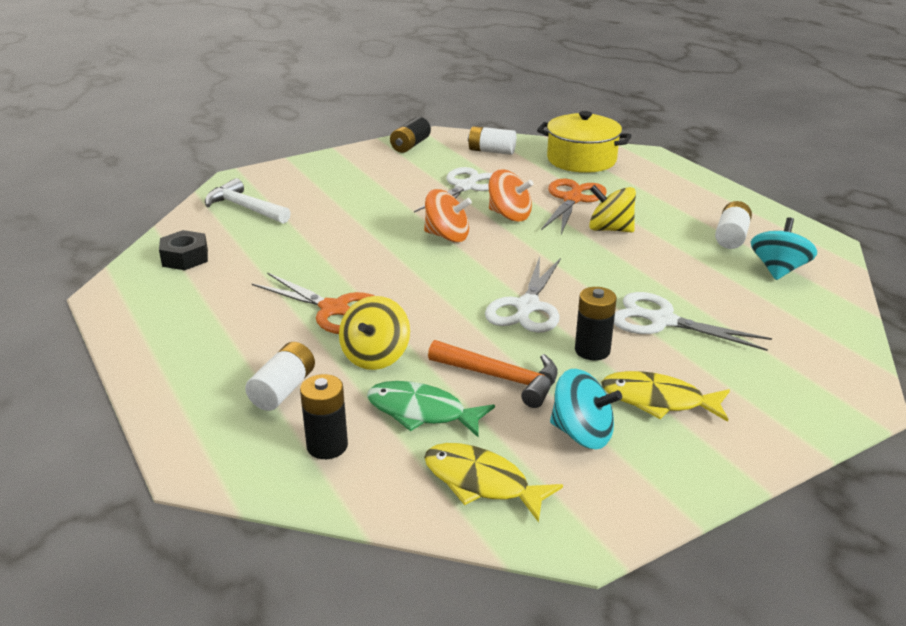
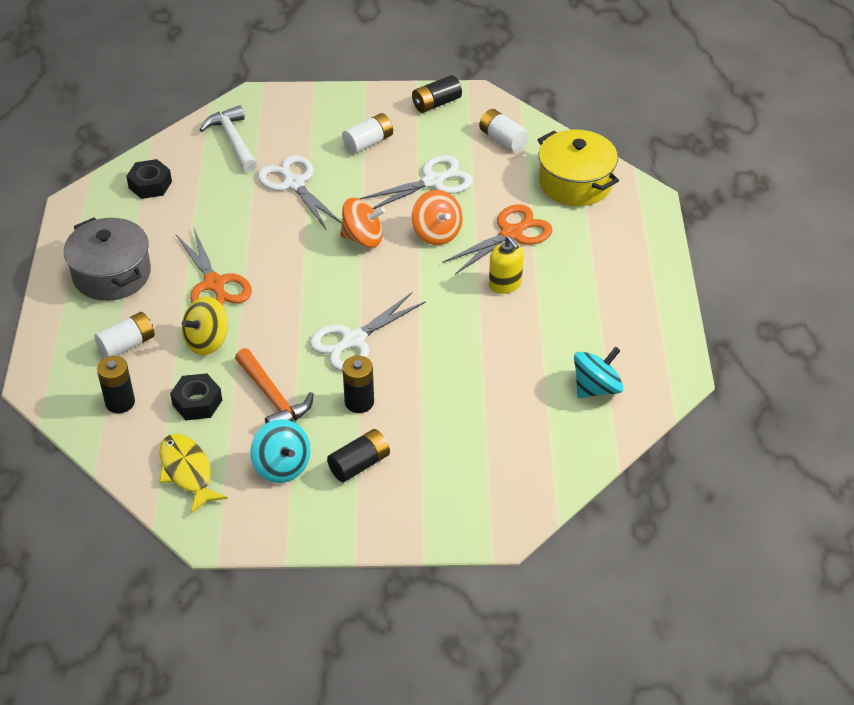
camera: 30 degrees right, 15 degrees up
(206, 336) = (112, 274): none -> grey pot
(421, 412) = (197, 402): green fish -> black nut
(447, 236) = (363, 238): orange spinning top -> orange spinning top turned 45 degrees counterclockwise
(610, 229) = (505, 284): yellow spinning top -> yellow soap dispenser
(658, 400) = (359, 464): yellow fish -> black battery
(661, 321) = (440, 397): white scissors -> white scissors (294, 183)
(731, 237) = (601, 335): white battery -> white battery (368, 143)

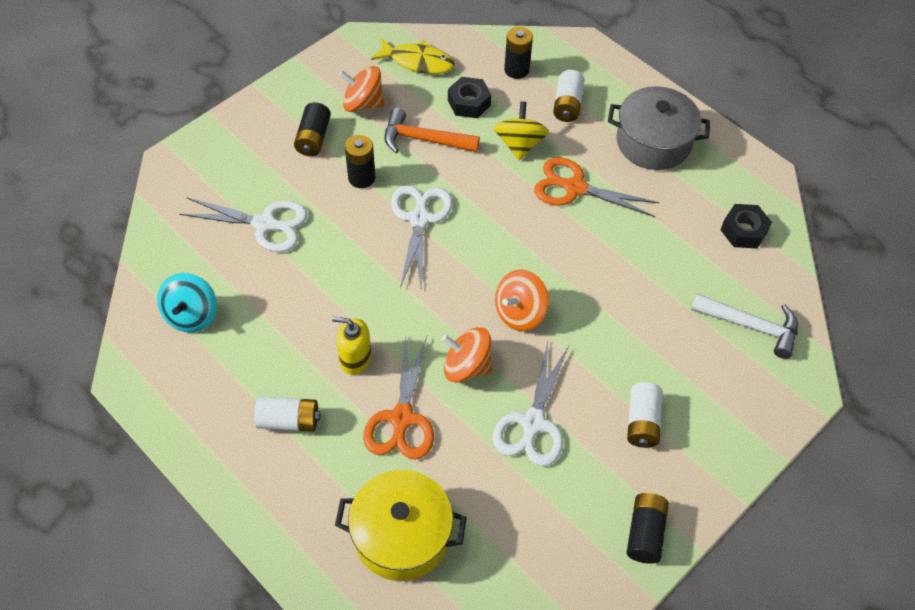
camera: 135 degrees right, 10 degrees up
(282, 466) = (363, 103): turquoise spinning top -> orange spinning top
(294, 183) = (642, 322): white scissors -> white scissors (265, 224)
(503, 139) = (528, 537): white battery -> white battery (289, 421)

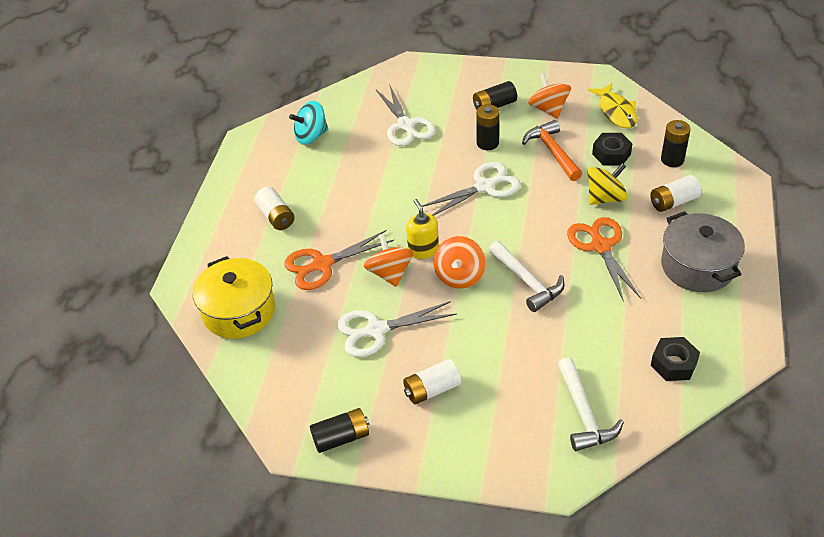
camera: 60 degrees right, 10 degrees down
(355, 359) = (346, 219): yellow soap dispenser -> yellow soap dispenser (423, 250)
(520, 313) = (459, 276): orange spinning top -> orange spinning top turned 90 degrees counterclockwise
(571, 267) = (527, 282): none -> white hammer

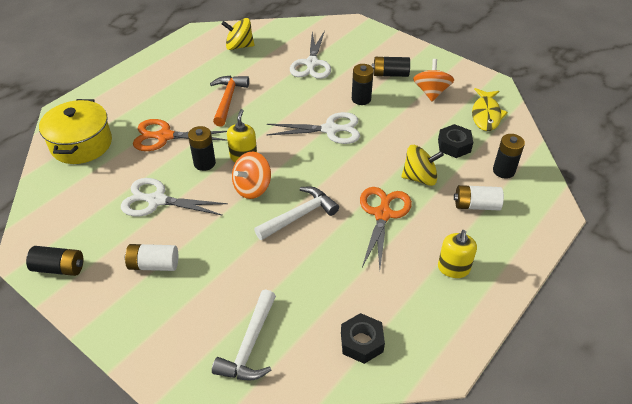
camera: 25 degrees right, 0 degrees up
(276, 217) = (166, 90): white battery -> none
(311, 136) = (239, 46): turquoise spinning top -> yellow spinning top
(390, 273) = (204, 163): orange spinning top -> black battery
(527, 282) = (299, 215): white hammer -> white hammer turned 120 degrees counterclockwise
(552, 152) = (406, 125): orange hammer -> orange hammer (228, 100)
(698, 266) = (453, 268): grey pot -> yellow soap dispenser

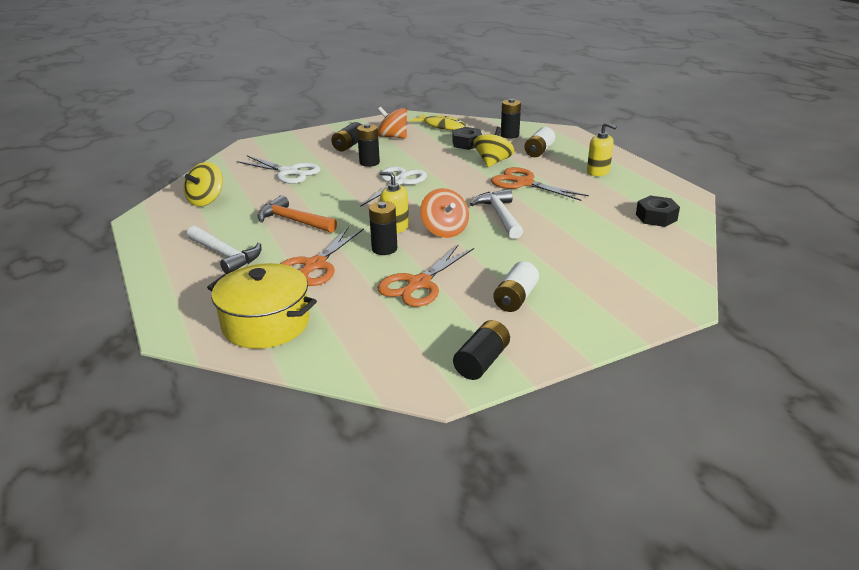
camera: 65 degrees left, 15 degrees down
(156, 200) = (418, 284): white scissors -> orange scissors
(250, 345) = (642, 263): white hammer -> white hammer (225, 255)

